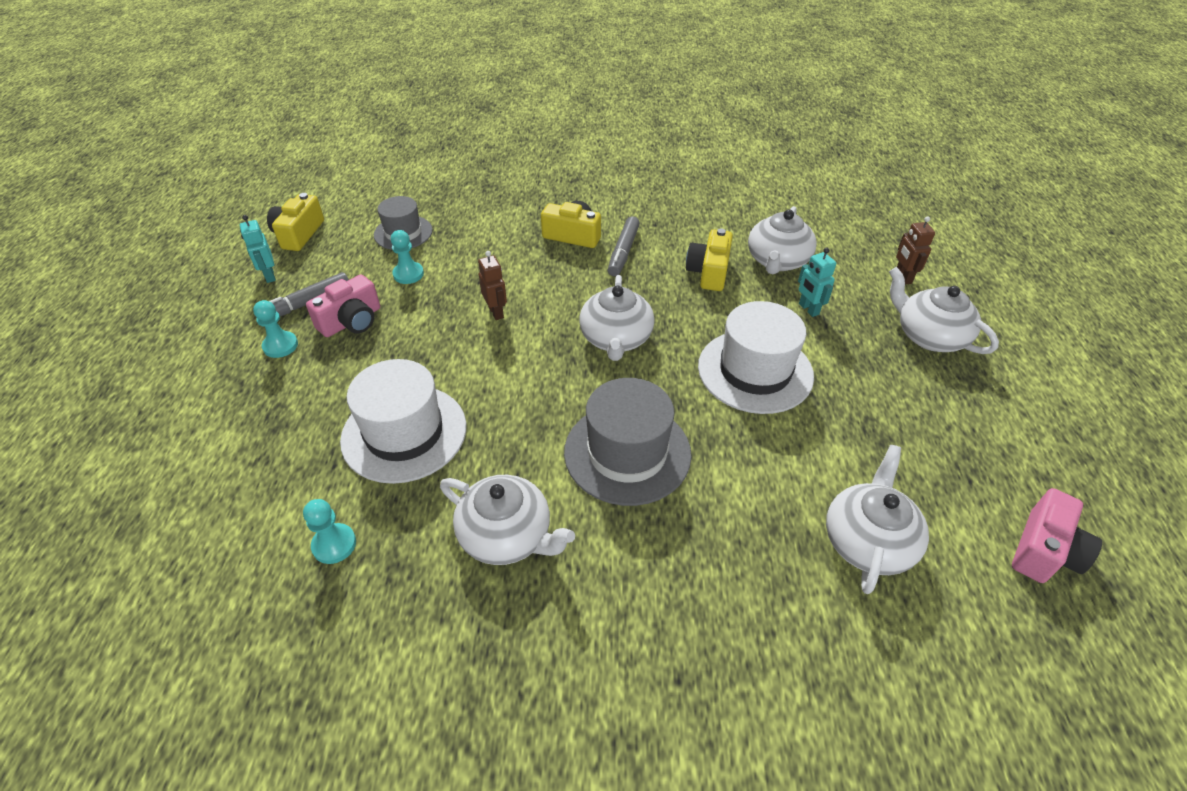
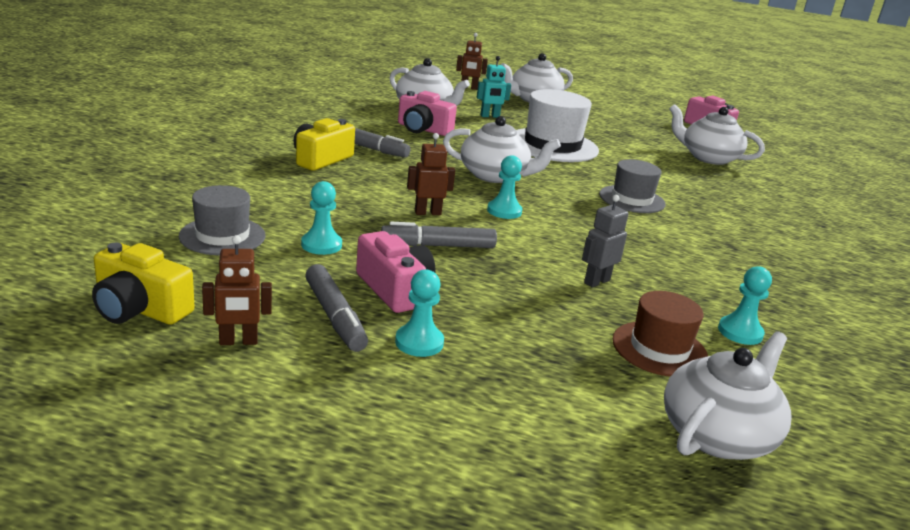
camera: 80 degrees left, 20 degrees down
(269, 276) = (238, 341): turquoise robot -> brown robot
(293, 481) = (659, 349): none -> brown hat
(404, 433) = (596, 281): white hat -> grey robot
(433, 329) = (438, 245): none -> grey marker
(507, 535) = (718, 255): white teapot -> white teapot (718, 434)
(528, 356) = (504, 211): none -> turquoise pawn
(627, 453) = (632, 199): grey hat -> grey hat, size x0.62
(709, 272) = (423, 129): yellow camera -> pink camera

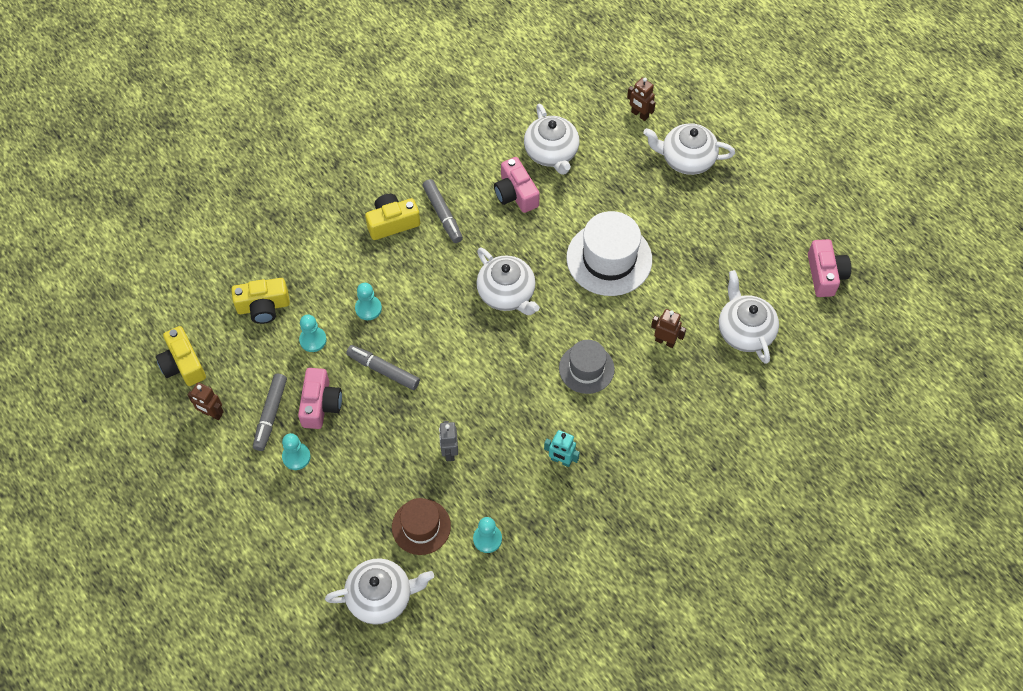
camera: 40 degrees right, 35 degrees up
(222, 236) = (263, 307): grey hat -> yellow camera
(427, 213) = (410, 327): brown robot -> brown robot (665, 341)
(490, 116) = (602, 184): turquoise robot -> turquoise robot (561, 460)
(504, 211) = (466, 346): turquoise pawn -> turquoise pawn (368, 308)
(596, 281) = (449, 452): grey robot -> grey robot turned 90 degrees counterclockwise

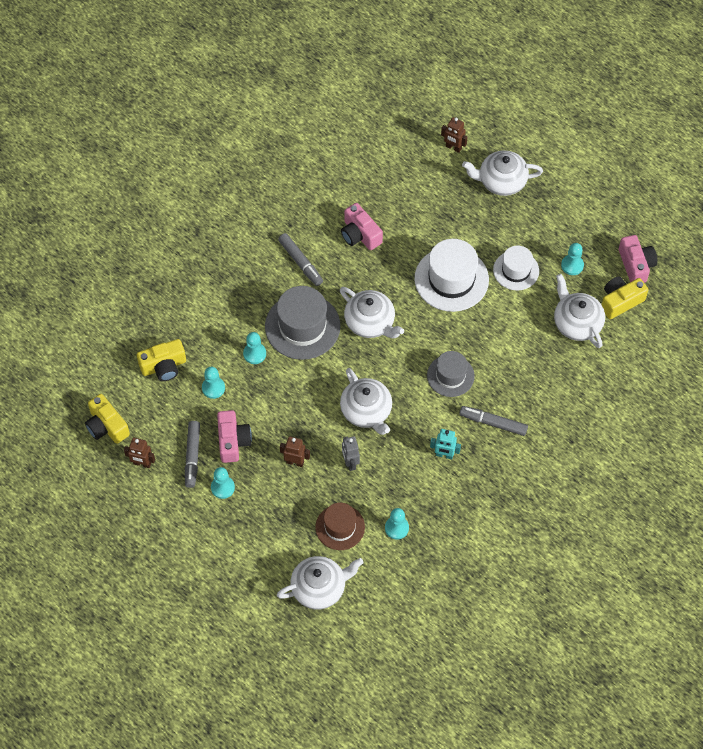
camera: 10 degrees left, 0 degrees up
(383, 370) = (279, 404): grey marker -> grey marker (493, 423)
(392, 223) = (258, 276): yellow camera -> yellow camera (620, 301)
(429, 286) = (302, 326): none -> grey hat
(551, 152) = (383, 193): white teapot -> white teapot (366, 411)
(665, 341) = (512, 342): brown robot -> brown robot (295, 462)
(685, 260) = (516, 270): none -> white hat
(751, 264) = (572, 265): none -> turquoise pawn

